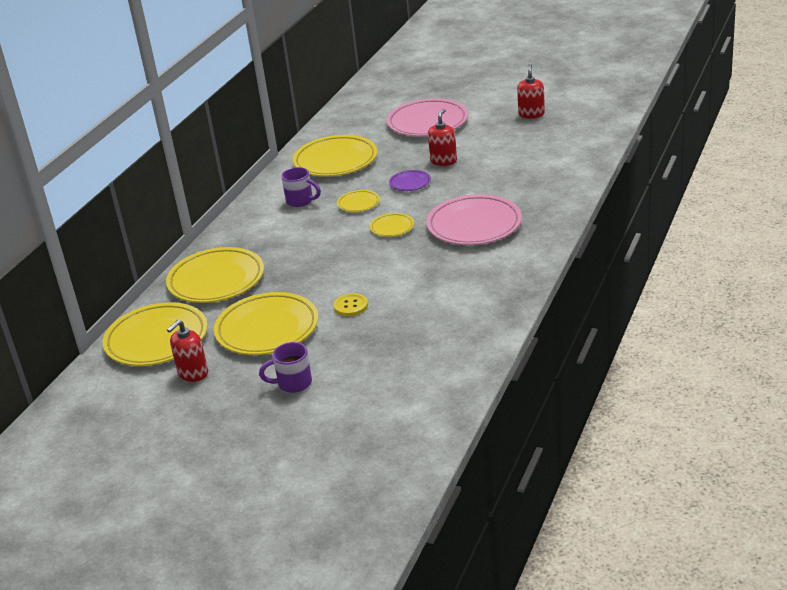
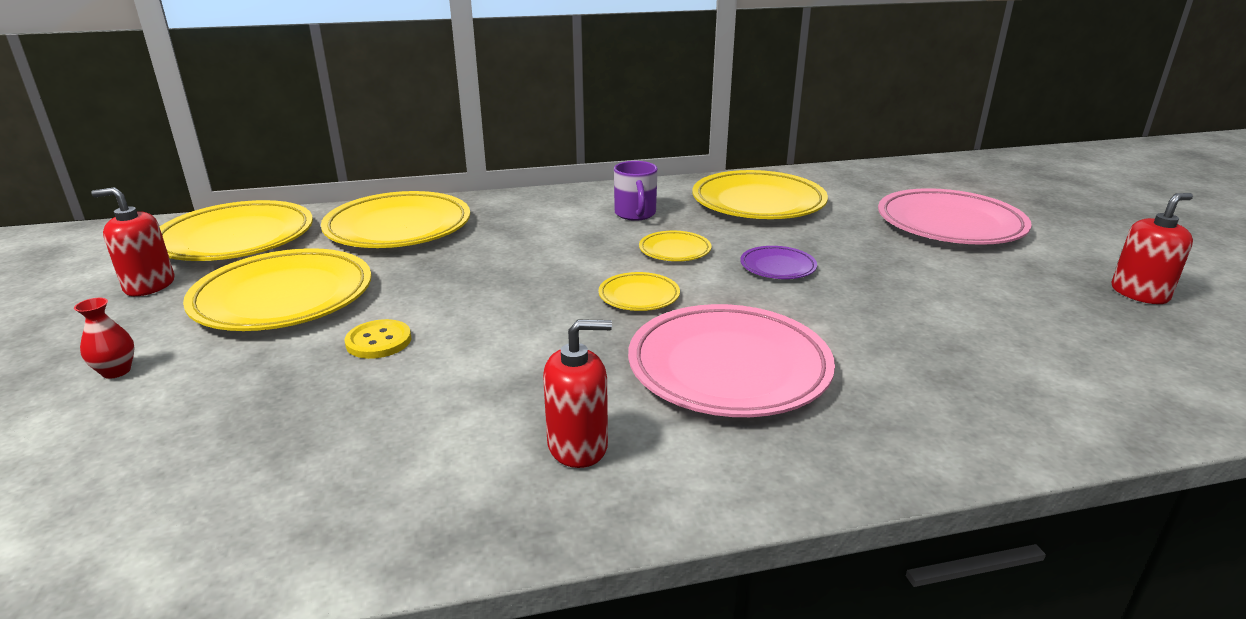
camera: 50 degrees right, 5 degrees down
(293, 383) = (116, 371): purple mug -> red vase
(443, 161) = (875, 270): red soap dispenser -> red soap dispenser (578, 446)

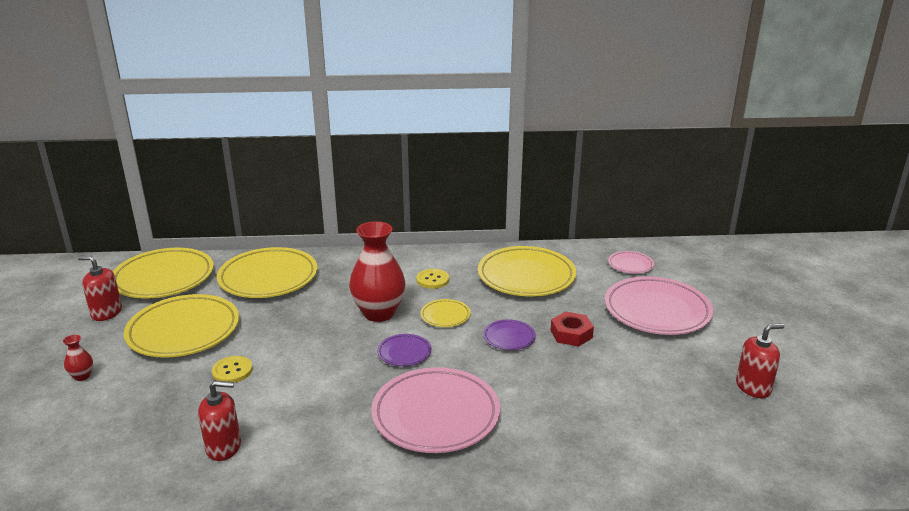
camera: 10 degrees right, 0 degrees up
(578, 254) = (379, 313): none -> red vase
(578, 446) = (323, 457): red soap dispenser -> red soap dispenser (224, 447)
(635, 214) = (432, 280): purple mug -> yellow button
(639, 296) = (404, 353): yellow plate -> purple plate
(858, 256) = (571, 334): none -> red nut
(881, 183) = (630, 265): none -> pink plate

